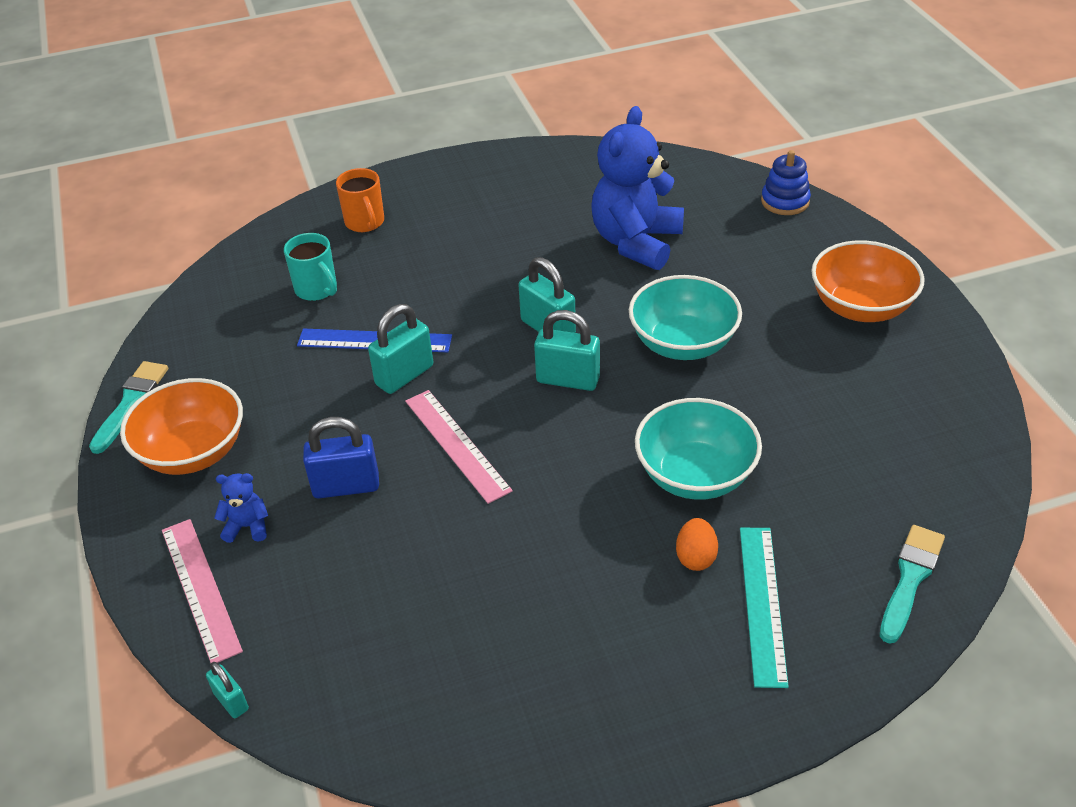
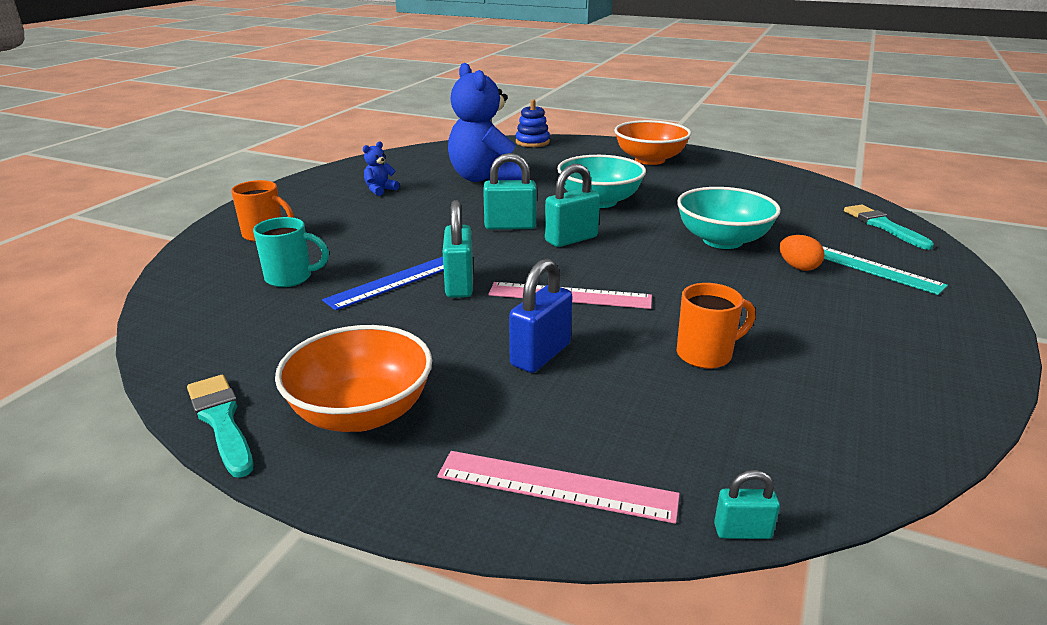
camera: 50 degrees left, 15 degrees down
(247, 526) = (512, 423): blue teddy bear -> blue teddy bear (380, 190)
(444, 576) = (706, 354): none -> orange mug

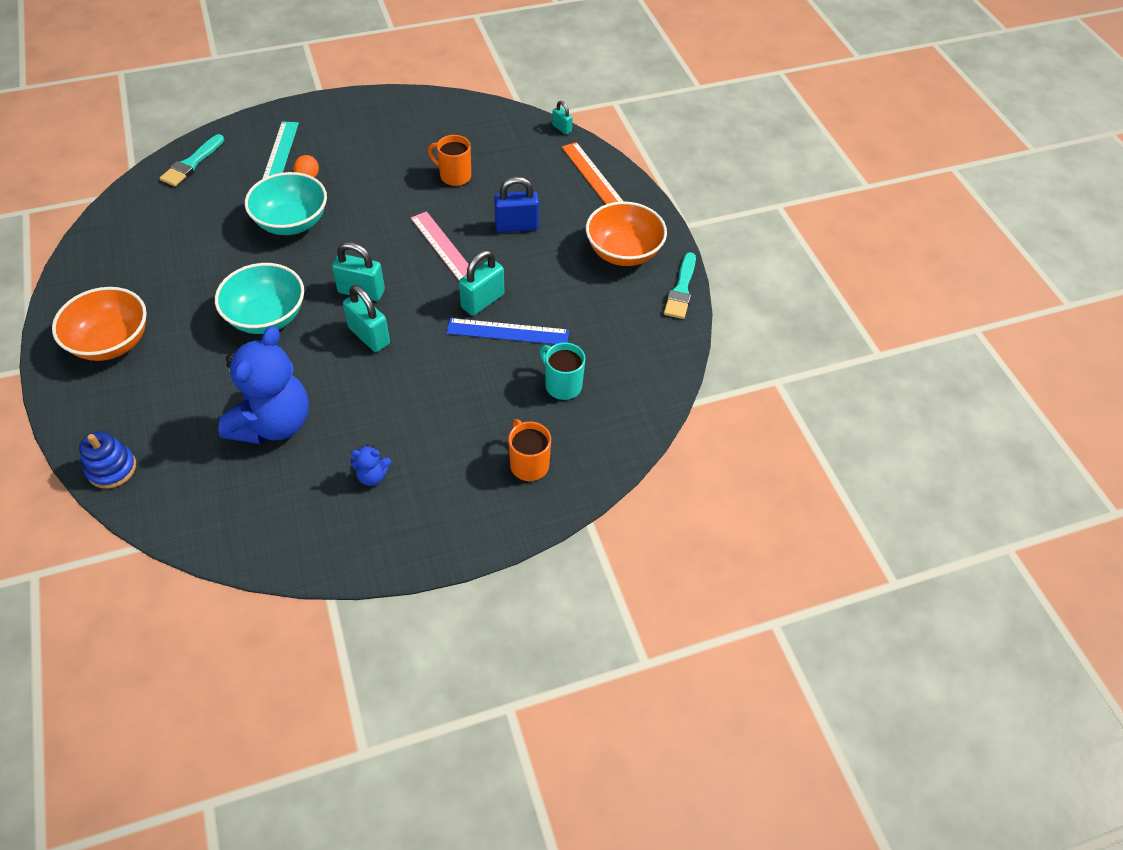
camera: 135 degrees left, 25 degrees up
(556, 486) = (593, 176): pink ruler -> orange ruler

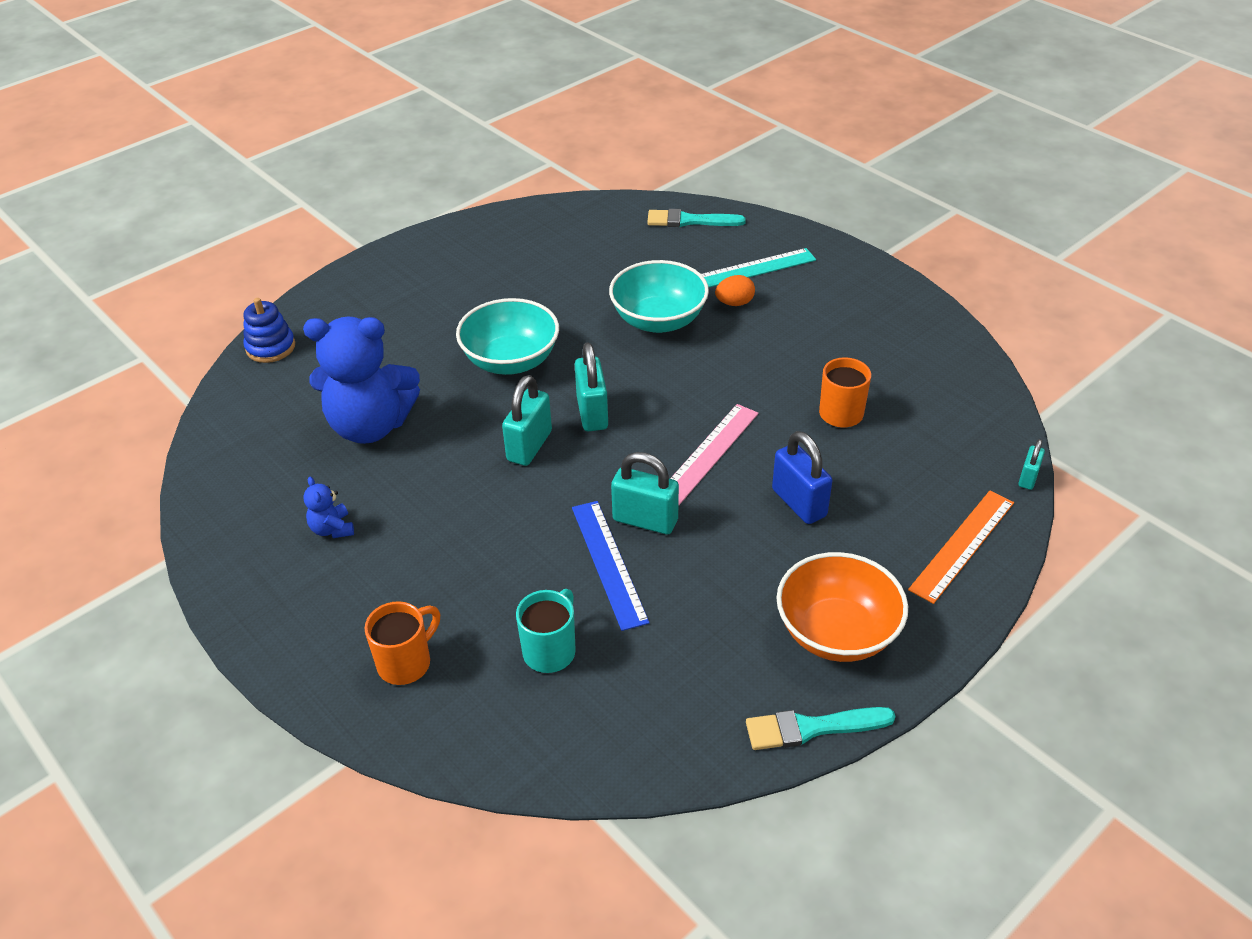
camera: 70 degrees right, 10 degrees down
(112, 342) = (419, 280): orange bowl -> none

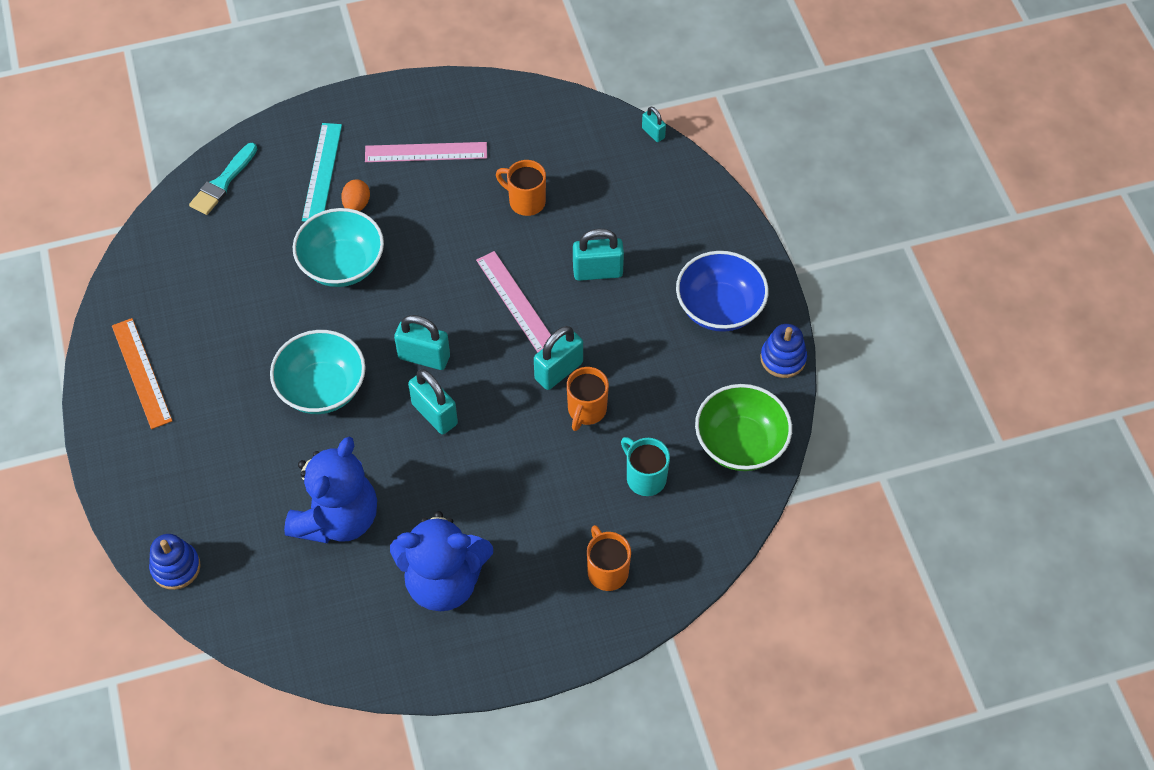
camera: 65 degrees left, 15 degrees up
(332, 529) = (444, 581): blue teddy bear -> blue teddy bear, size x2.42
(609, 563) = (586, 410): blue ruler -> orange mug
(654, 729) = (740, 443): none -> green bowl
(799, 503) = (597, 272): blue padlock -> turquoise padlock
(812, 728) = (783, 358): turquoise brush -> blue stacking toy
(835, 322) = (426, 152): none -> pink ruler
(836, 632) = (719, 308): orange bowl -> blue bowl
(962, 545) = (688, 202): orange ruler -> orange ruler (141, 373)

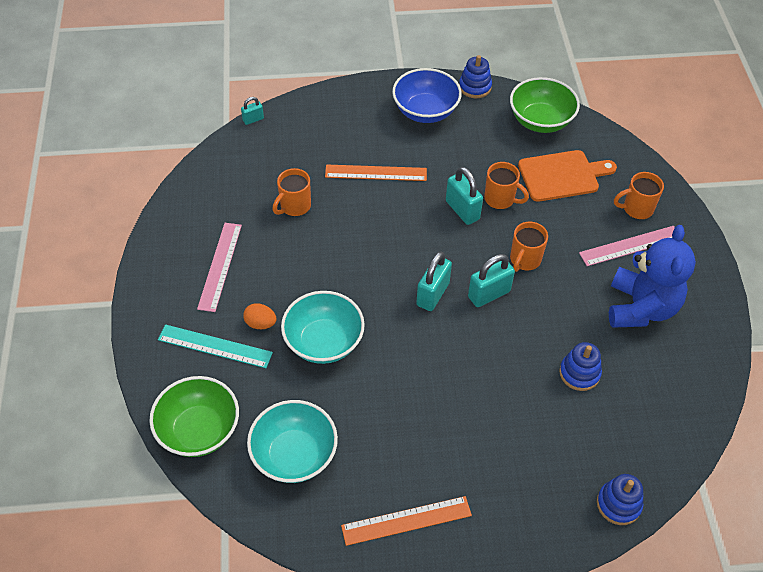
camera: 80 degrees left, 5 degrees down
(223, 182) = (199, 430): turquoise brush -> green bowl
(322, 388) = (450, 371): turquoise bowl -> turquoise bowl (294, 455)
(337, 518) = (579, 373): blue teddy bear -> blue stacking toy
(493, 446) = (524, 260): none -> orange mug
(516, 302) = (392, 227): pink ruler -> pink ruler (630, 246)
(597, 272) = (376, 173): turquoise padlock -> orange ruler
(645, 477) = (562, 175): turquoise mug -> orange cutting board

